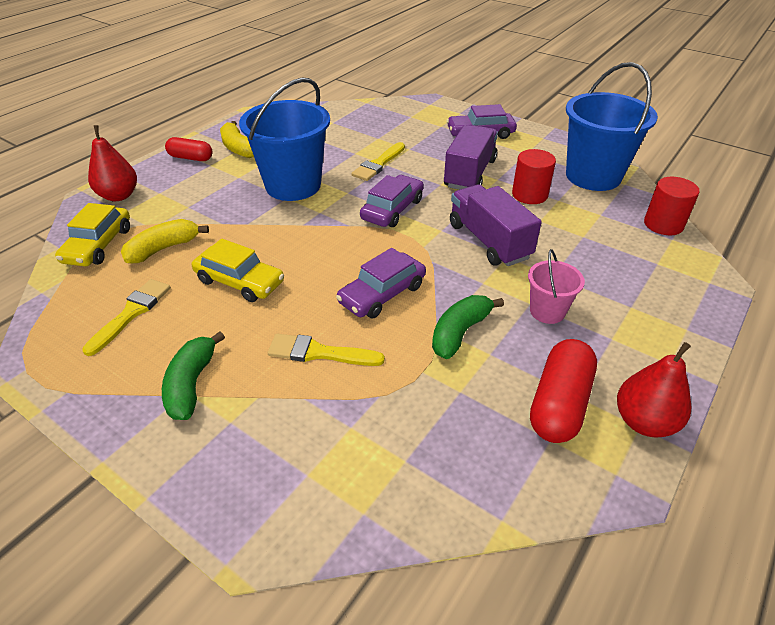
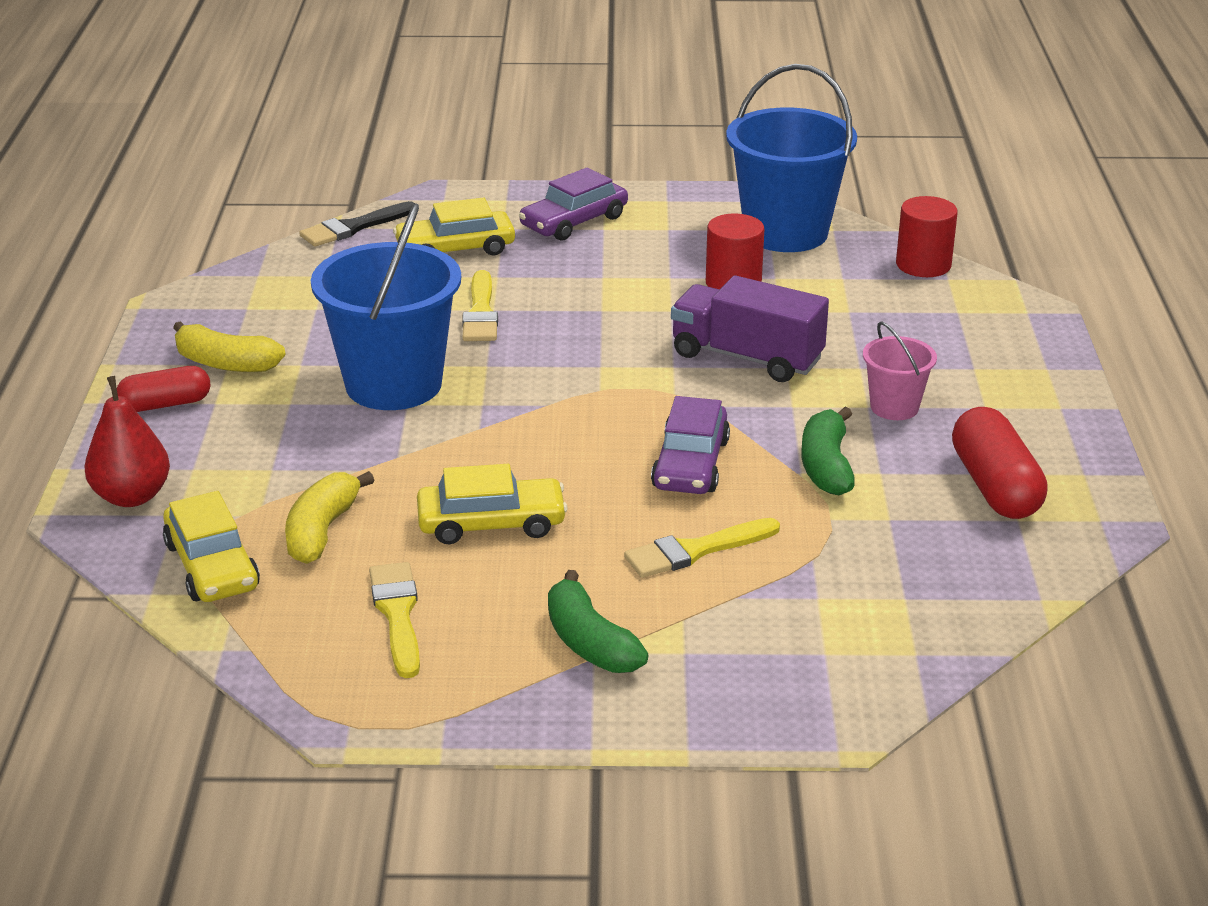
camera: 35 degrees left, 10 degrees down
(373, 104) = (354, 227): none -> black brush
(392, 209) = (578, 364): purple car -> none
(406, 129) = (455, 249): none -> yellow car
(470, 173) = (625, 282): purple truck -> none
(644, 422) = (1084, 468): red pear -> none

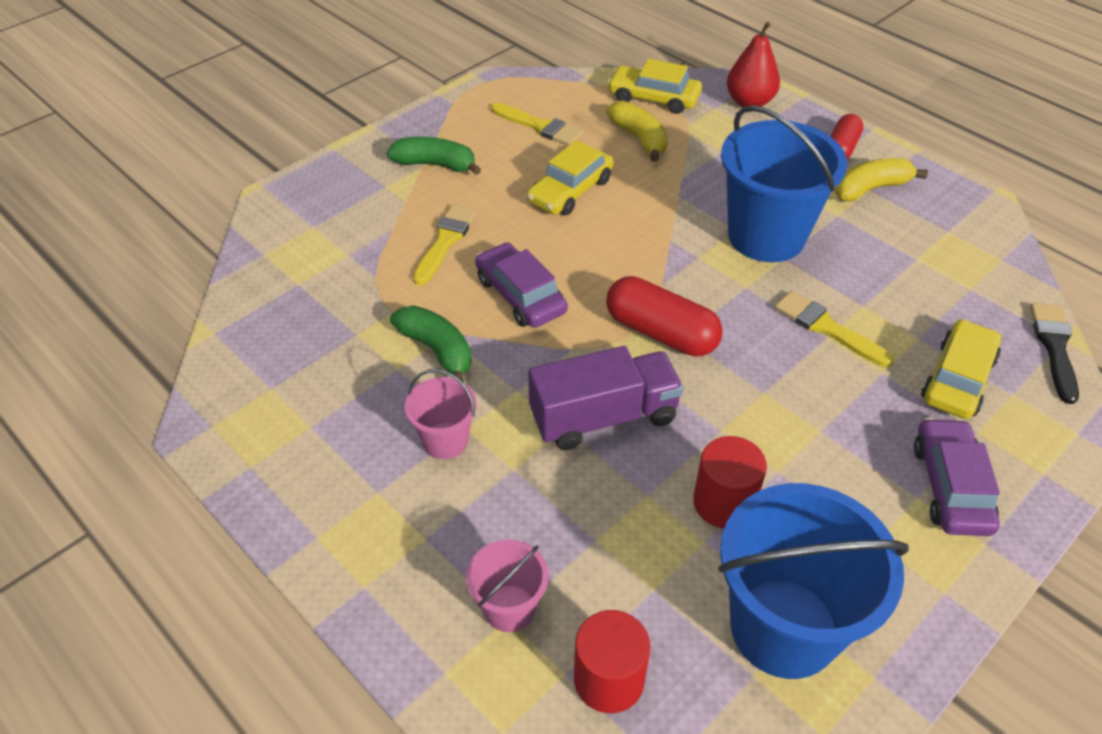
camera: 135 degrees right, 15 degrees up
(951, 314) = (509, 608): none -> pink bucket
(995, 486) = (307, 408): red capsule -> red capsule (661, 333)

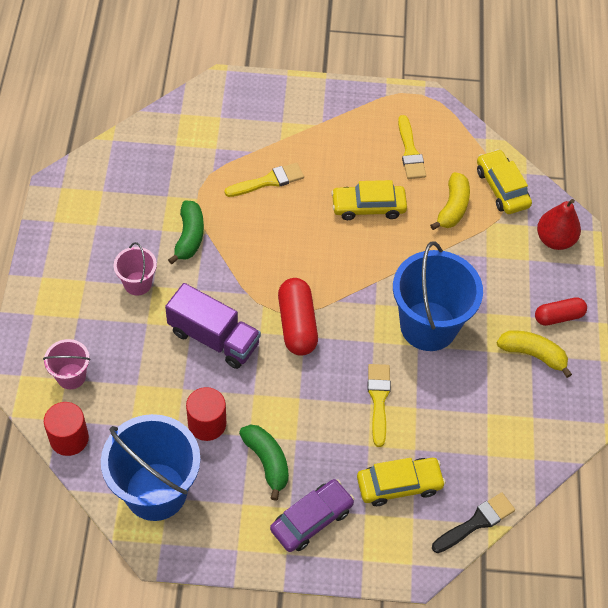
camera: 45 degrees right, 10 degrees up
(435, 165) = (323, 129): green banana -> green banana (267, 461)
(520, 295) = (262, 243): purple car -> none

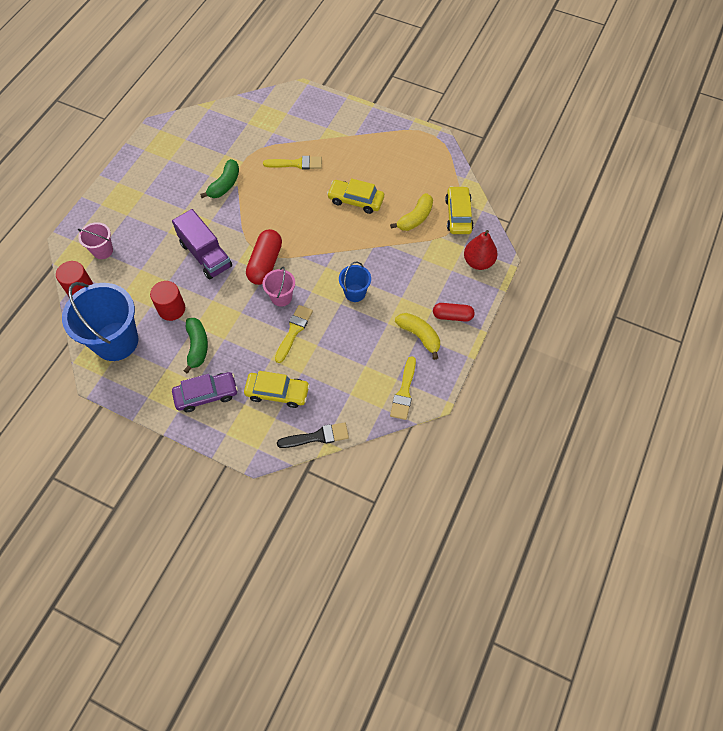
camera: 25 degrees right, 5 degrees up
(137, 283) = (175, 205): pink bucket -> pink bucket (281, 297)
(410, 152) = (405, 172): yellow brush -> yellow brush (404, 392)
(428, 326) = (355, 293): blue bucket -> blue bucket, size x0.49

